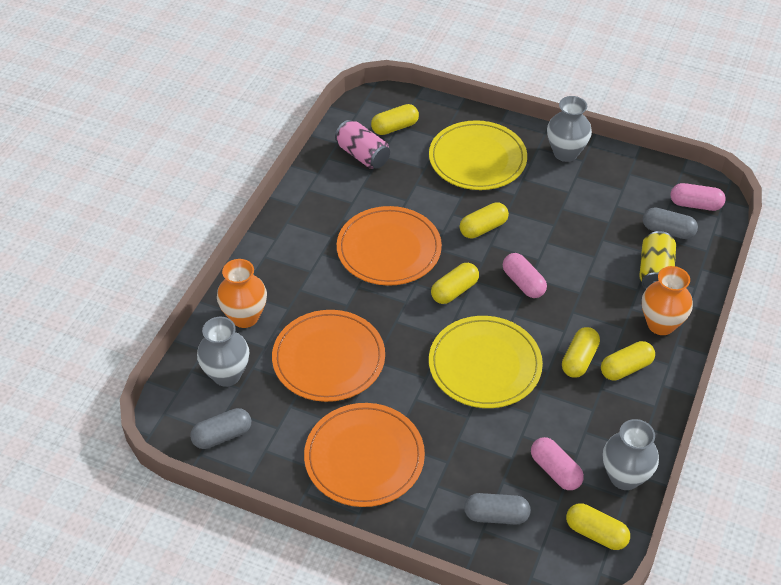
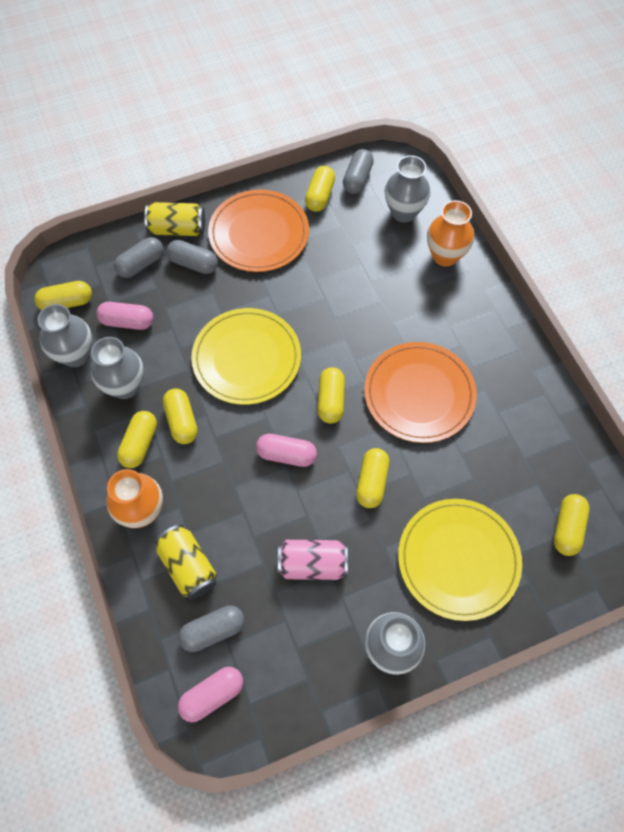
camera: 135 degrees right, 15 degrees up
(273, 447) = (320, 196): none -> yellow capsule
(328, 358) = (355, 274): orange plate -> none
(362, 155) = (551, 469): pink can -> pink can (312, 564)
(430, 523) = (177, 229): none -> yellow can
(449, 477) = (193, 264): none -> grey capsule
(602, 418) = (125, 386): none -> grey vase

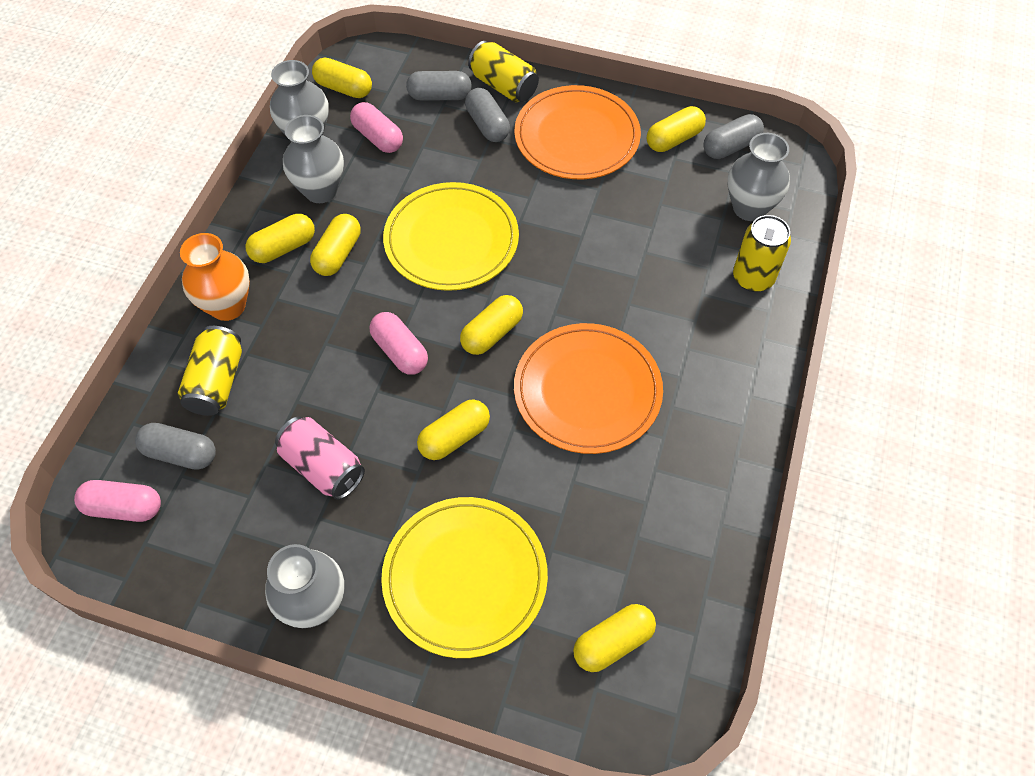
camera: 40 degrees right, 5 degrees down
(445, 256) = (753, 278): orange vase -> yellow can

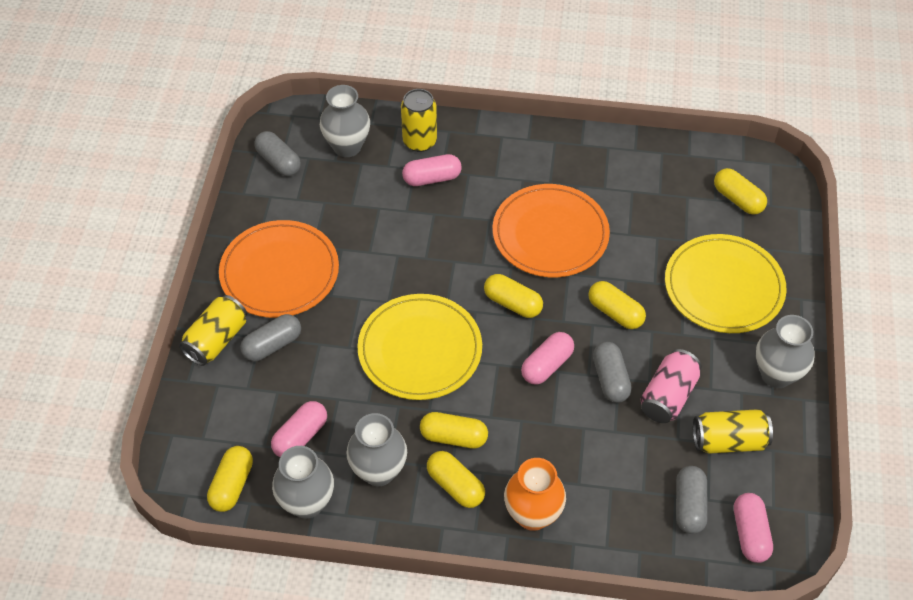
camera: 100 degrees left, 5 degrees down
(217, 382) = (614, 499): yellow can -> yellow can (728, 441)
(439, 96) = (236, 393): grey capsule -> grey capsule (610, 379)
(674, 139) = (274, 201): yellow capsule -> none
(692, 282) = (432, 178): none -> pink capsule

